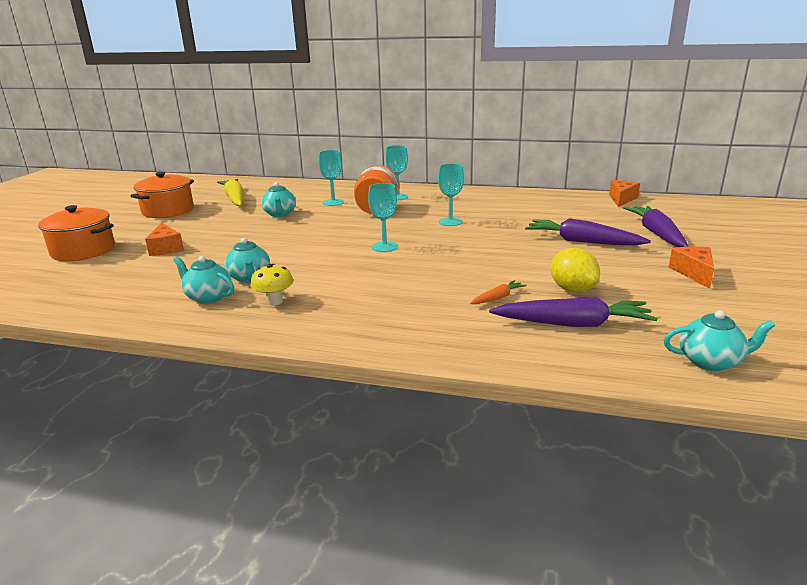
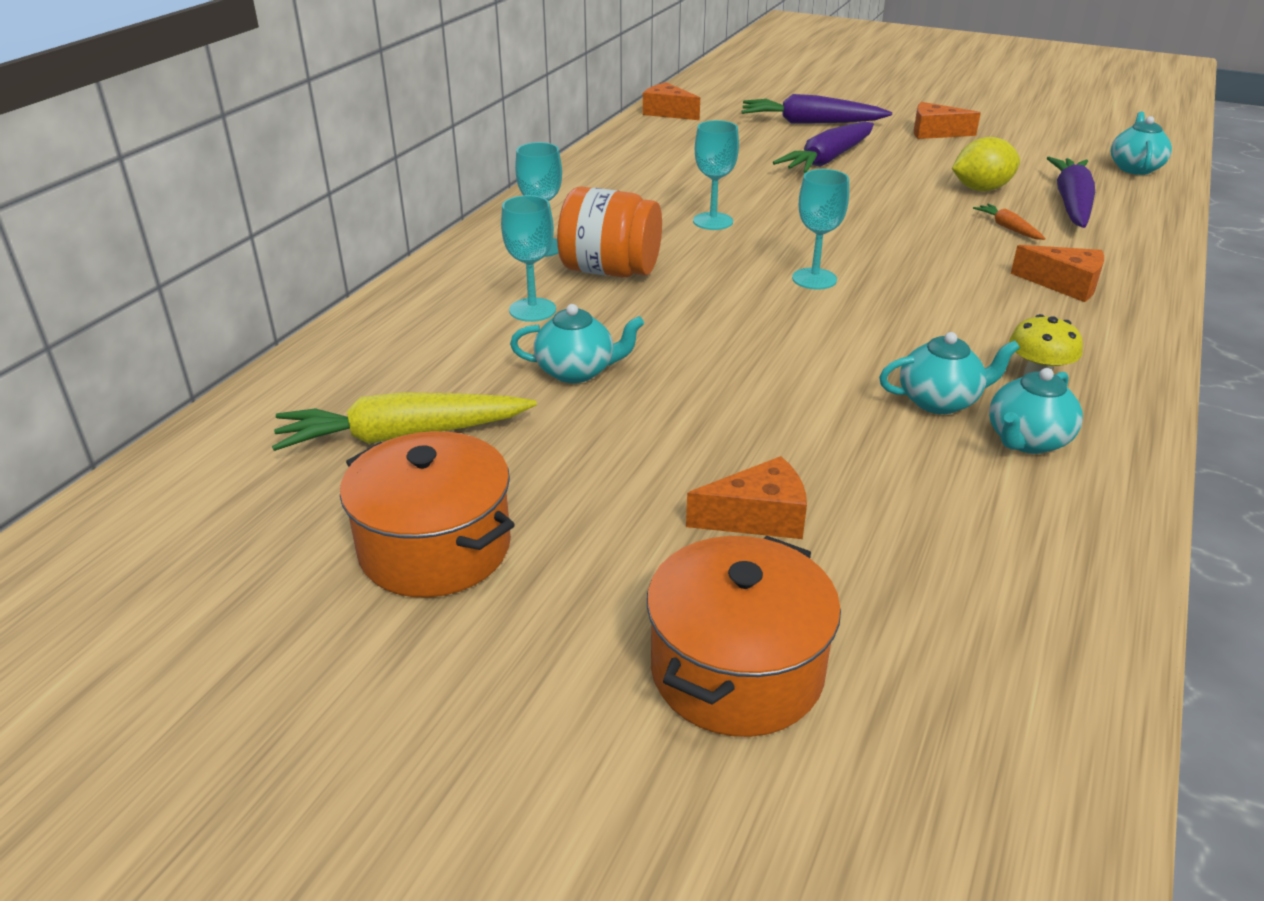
camera: 80 degrees left, 10 degrees up
(404, 314) = (1064, 285): none -> orange cheese

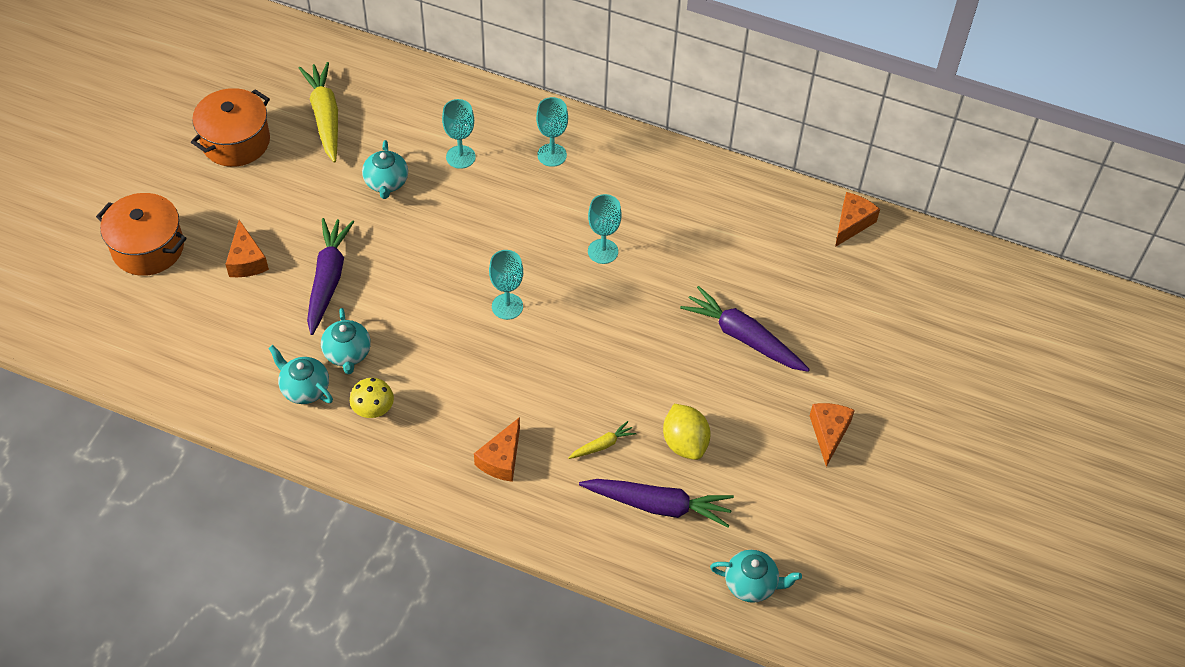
camera: 85 degrees right, 20 degrees up
(610, 271) = (516, 193): orange jar -> none
(810, 123) = (841, 333): purple carrot -> purple carrot (328, 279)
(1008, 228) = (602, 445): orange carrot -> yellow carrot

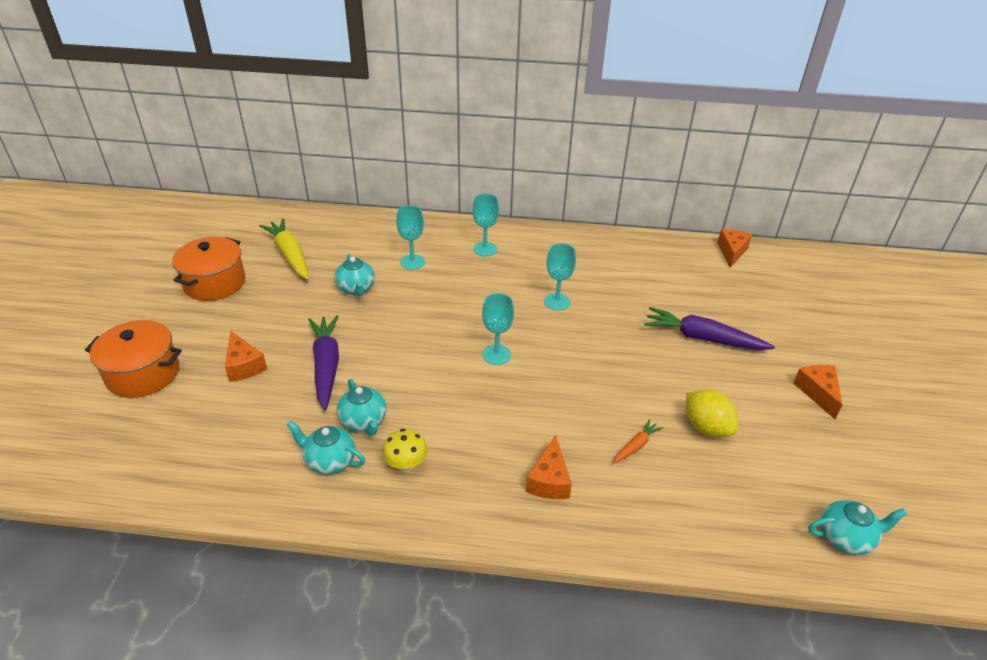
camera: 15 degrees left, 15 degrees down
(602, 445) = (636, 446): yellow carrot -> orange carrot
(658, 505) = (716, 486): purple carrot -> none

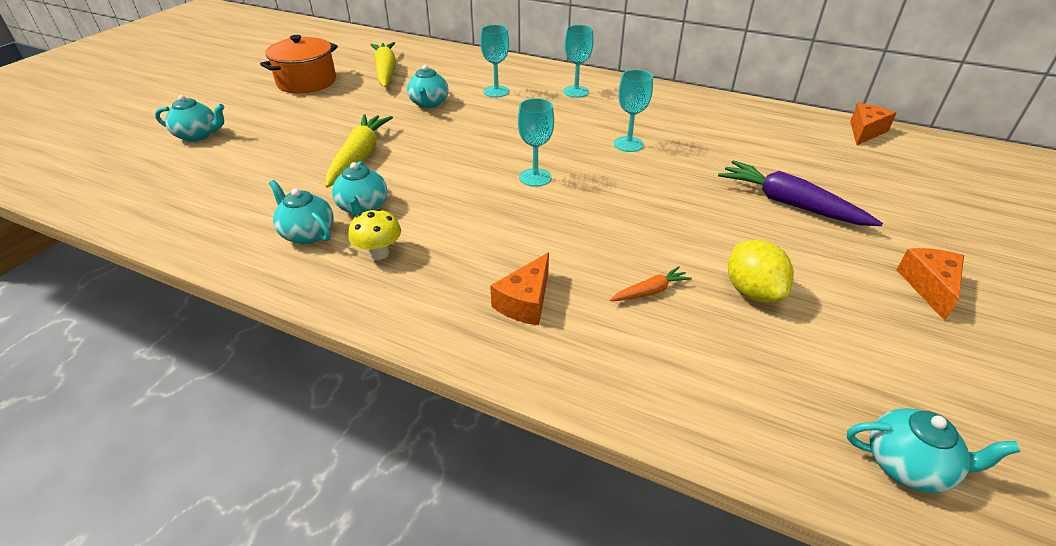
camera: 20 degrees right, 0 degrees up
(143, 374) = (198, 135): orange pot -> turquoise teapot
(244, 365) = (286, 144): orange cheese -> none
(326, 365) = (359, 157): purple carrot -> yellow carrot

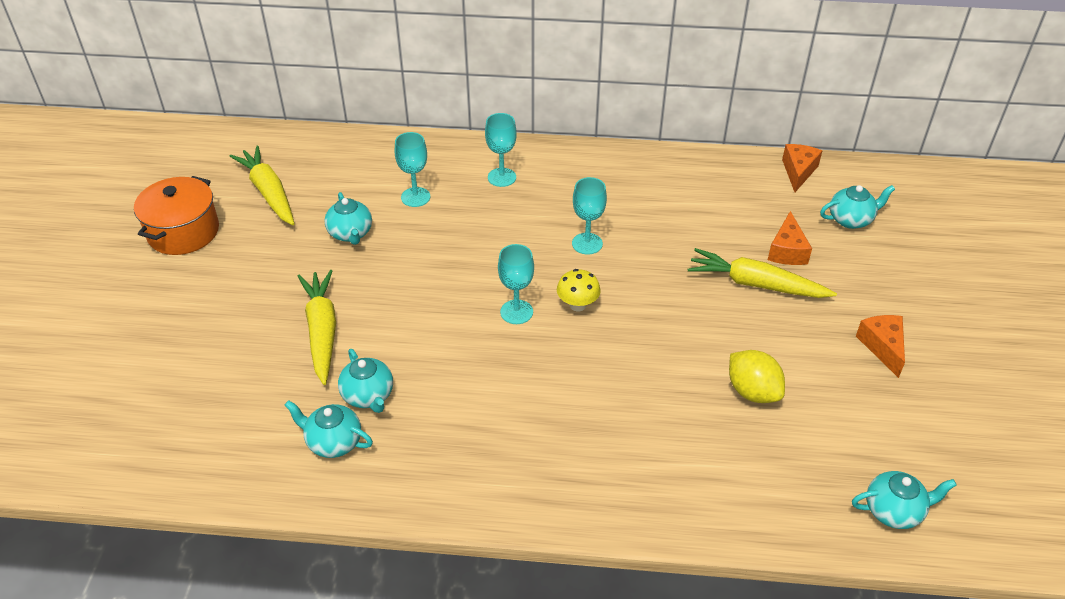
camera: 20 degrees left, 5 degrees up
(198, 135) = (114, 347): turquoise teapot -> turquoise teapot (851, 219)
(379, 253) = (417, 444): yellow mushroom -> yellow mushroom (577, 305)
(525, 302) = (575, 457): orange cheese -> orange cheese (787, 250)
(650, 291) = (672, 415): orange carrot -> none
(789, 204) = (755, 284): purple carrot -> yellow carrot

